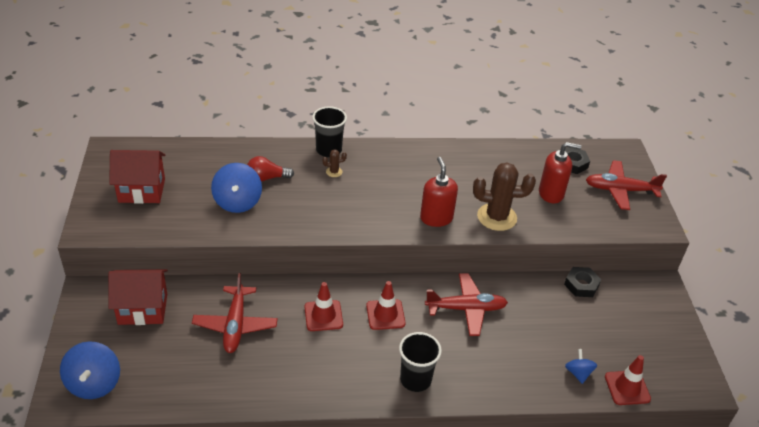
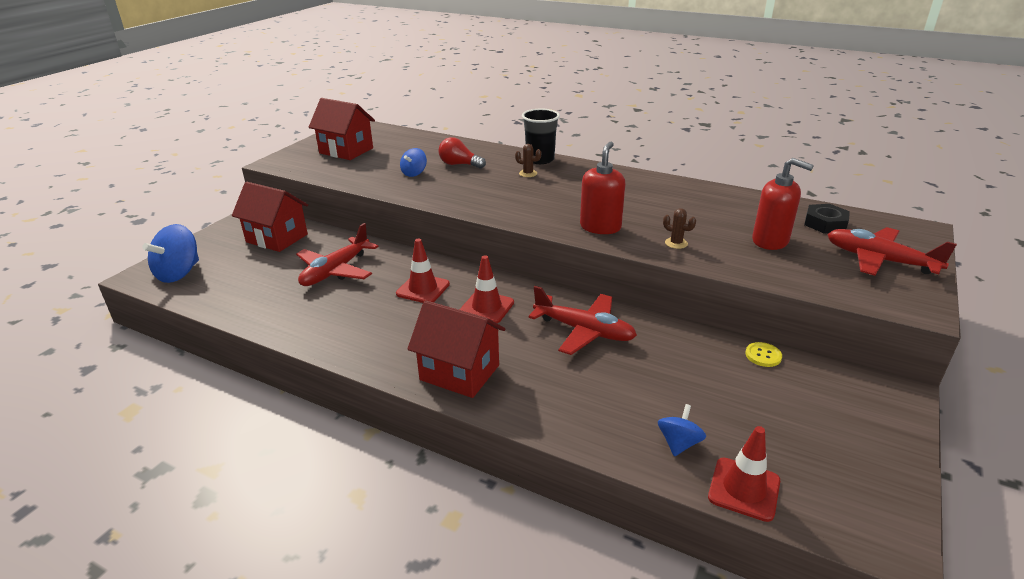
camera: 35 degrees right, 10 degrees down
(237, 202) = (414, 173): blue spinning top -> blue spinning top, size x0.57
(415, 380) = (459, 372): black cup -> red house
(496, 217) = (676, 243): brown cactus -> brown cactus, size x0.43
(581, 285) = (763, 355): black nut -> yellow button

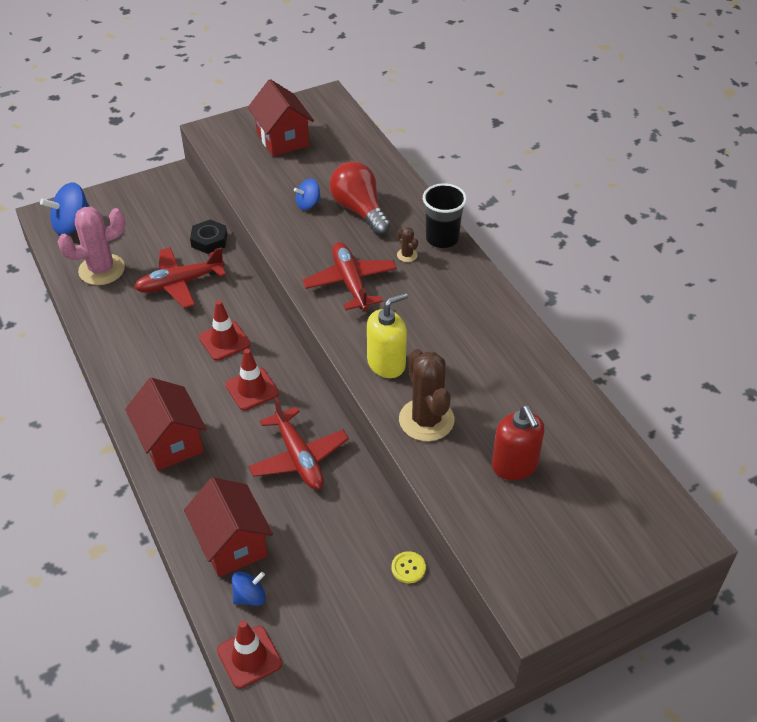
camera: 35 degrees right, 15 degrees up
(245, 289) = (101, 270): none -> pink cactus
(277, 238) = (169, 218): red house -> red house (232, 544)
(459, 164) = (359, 210): red light bulb -> red light bulb, size x1.54
(600, 227) = (386, 363): red soap dispenser -> yellow soap dispenser
(676, 243) = (426, 420): brown cactus -> brown cactus, size x2.33
(825, 223) = (600, 475): black nut -> black nut (209, 240)
(879, 260) = (582, 546): red plane -> red plane (350, 282)

